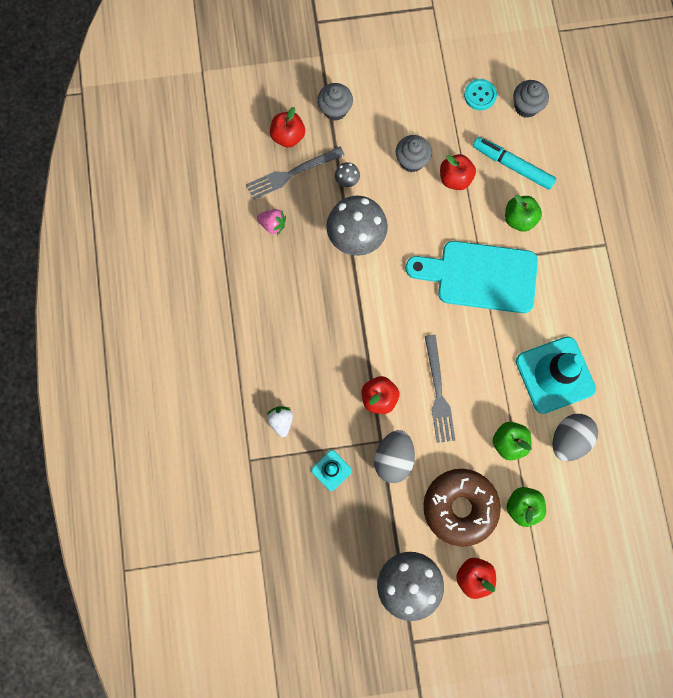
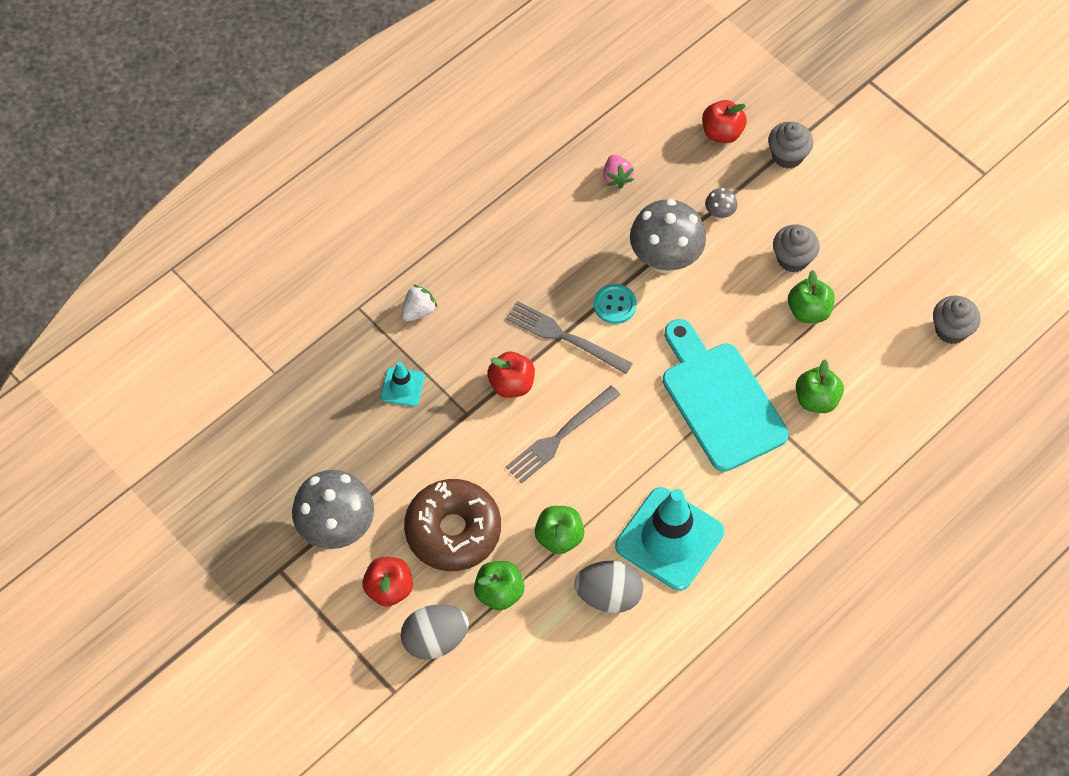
camera: 55 degrees right, 15 degrees down
(291, 173) = (685, 160): grey fork -> grey fork (564, 337)
(393, 458) = (458, 436): grey egg -> grey egg (435, 640)
(455, 178) = (808, 311): red apple -> green apple
(480, 95) = (924, 278): turquoise button -> turquoise button (615, 305)
(513, 166) = (871, 358): turquoise marker -> none

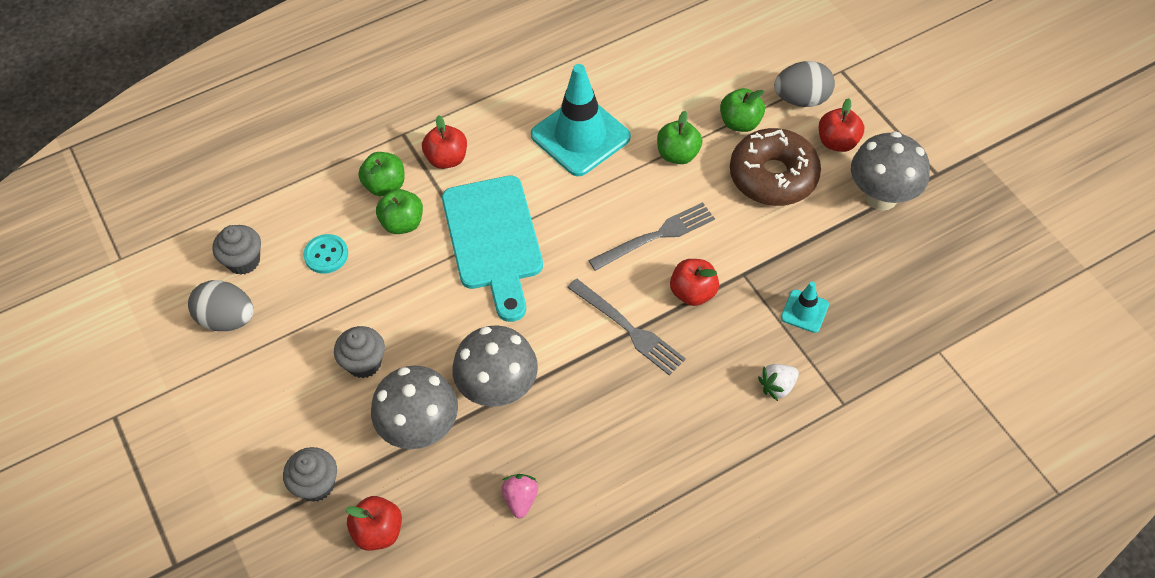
camera: 165 degrees left, 5 degrees down
(608, 595) = (646, 105): grey egg -> grey egg (227, 319)
(615, 305) = (567, 351): turquoise button -> turquoise button (326, 255)
(719, 213) = (420, 430): grey mushroom -> grey mushroom, size x2.32
(801, 481) = (447, 159): none -> red apple
(808, 311) = (372, 306): green apple -> green apple (385, 185)

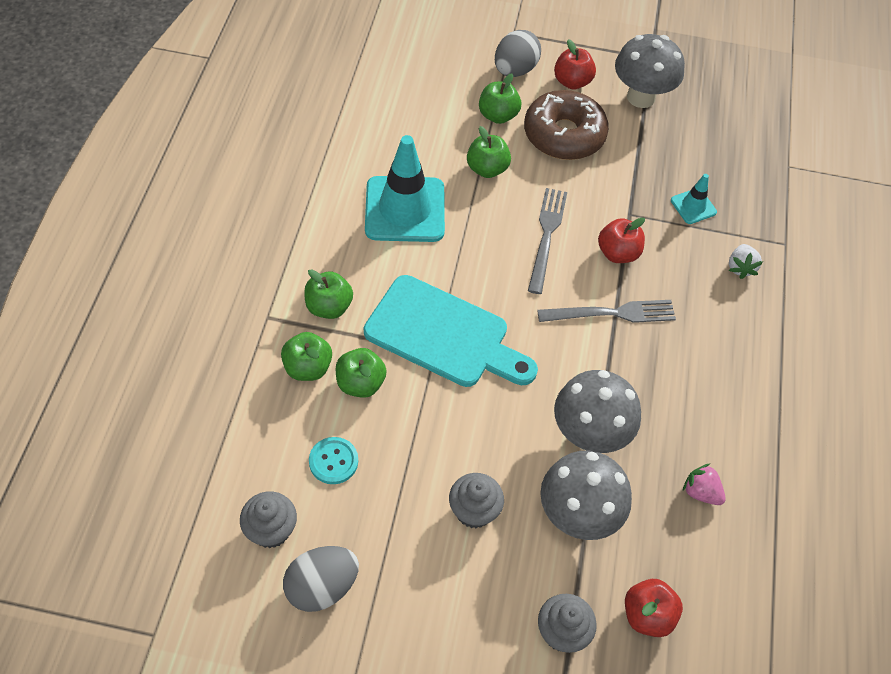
camera: 55 degrees left, 0 degrees up
(447, 159) = (329, 307): red apple -> green apple

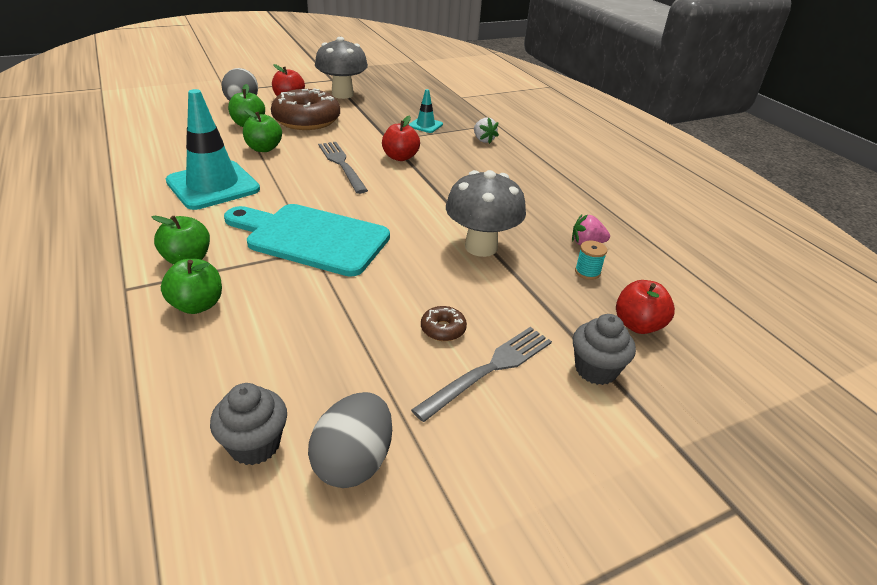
camera: 35 degrees left, 20 degrees down
(333, 461) = (280, 357): turquoise button -> none
(360, 383) = (261, 294): green apple -> none
(444, 335) = (311, 238): turquoise cutting board -> turquoise cutting board turned 150 degrees counterclockwise
(474, 511) = (443, 329): grey cupcake -> brown donut
(577, 516) = (524, 293): grey mushroom -> none
(612, 313) = (427, 184): grey fork -> grey fork (489, 370)
(663, 528) = (587, 272): none -> turquoise spool

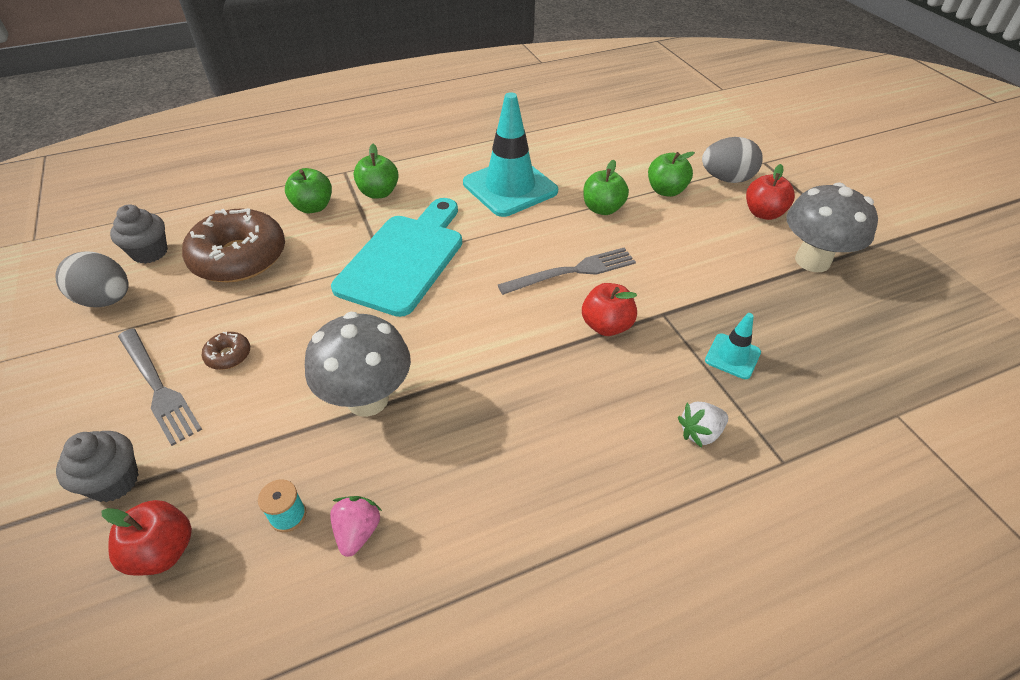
camera: 95 degrees right, 10 degrees up
(306, 120) = (698, 234): brown donut -> brown donut (239, 258)

